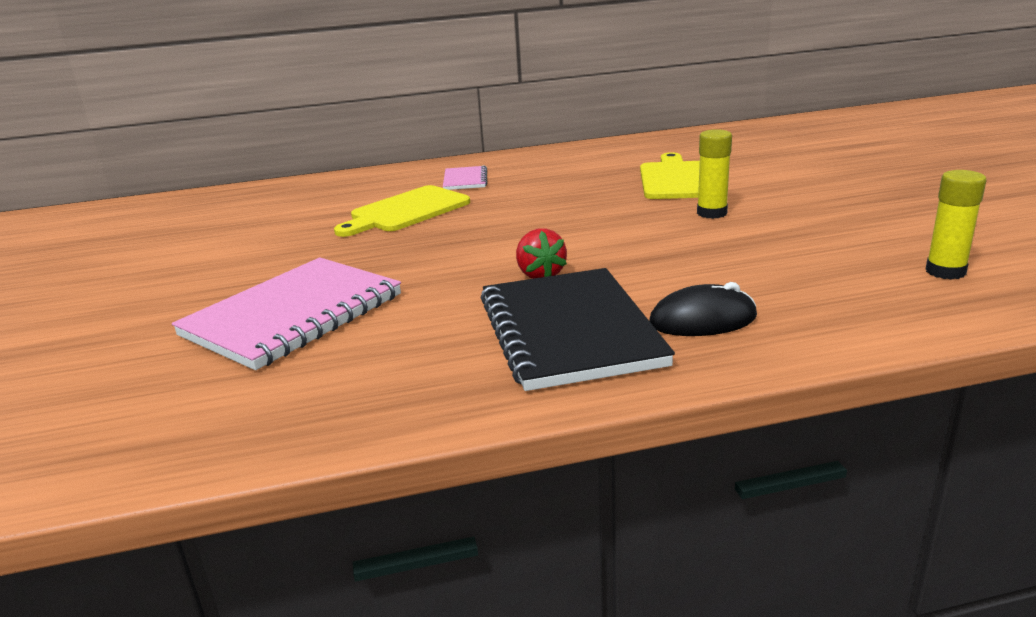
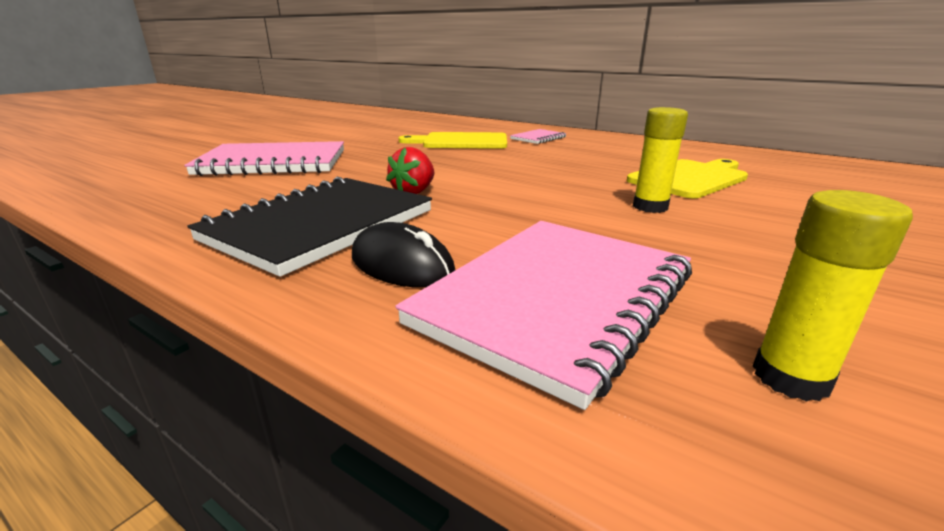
camera: 45 degrees right, 0 degrees up
(814, 291) = (556, 299): none -> pink notebook

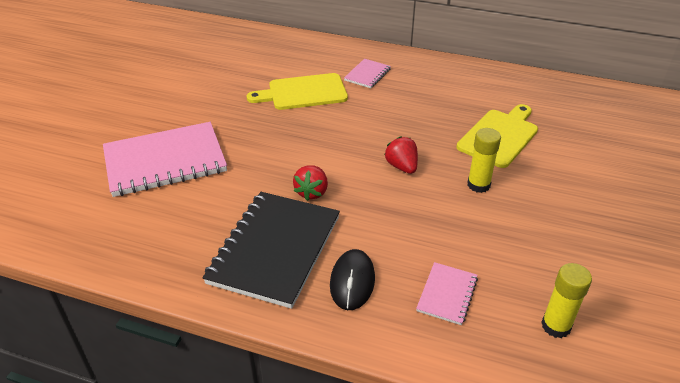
camera: 15 degrees left, 15 degrees up
(402, 265) = (352, 282): black mouse -> black mouse turned 75 degrees clockwise
(545, 186) = (402, 167): none -> red strawberry
(556, 299) = (447, 294): pink notebook -> pink notebook, size x0.47

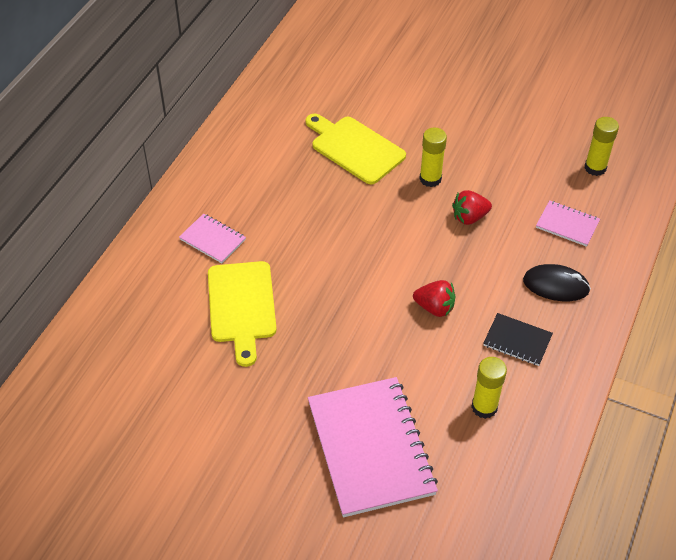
camera: 85 degrees left, 10 degrees up
(197, 226) = (484, 407): none -> yellow glue stick
(275, 249) = (517, 341): black notebook -> black notebook, size x0.47
(402, 167) = (398, 231): red strawberry -> red strawberry (469, 217)

